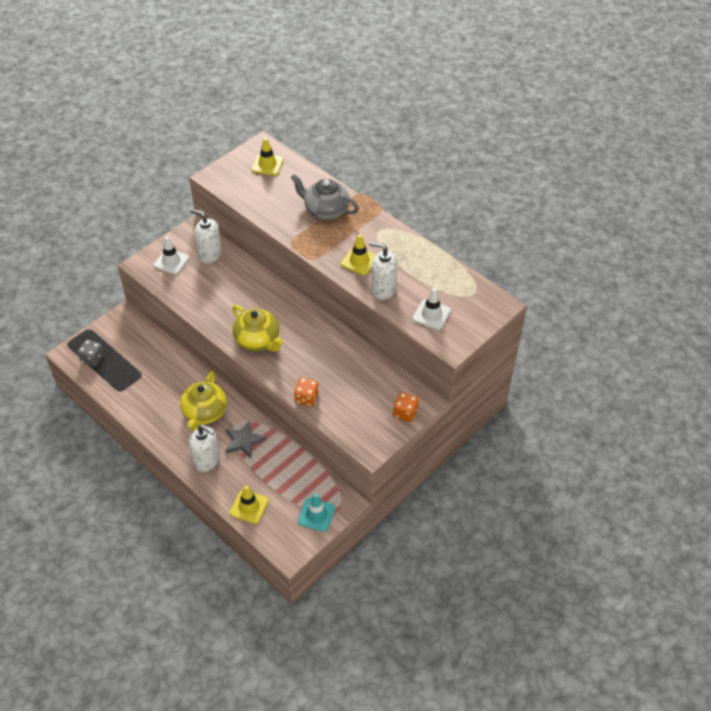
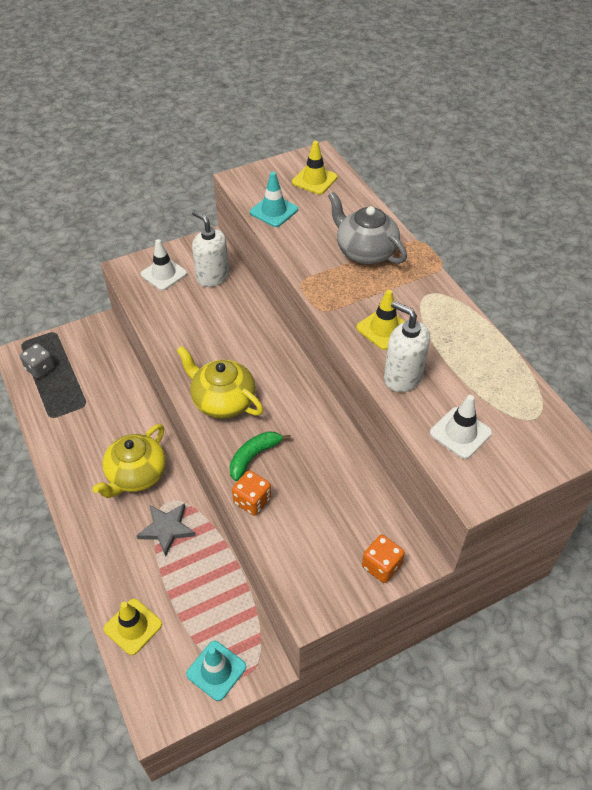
camera: 20 degrees right, 0 degrees up
(207, 460) = (109, 541): white soap dispenser -> none
(248, 195) = (274, 211): none -> turquoise traffic cone
(258, 340) = (222, 401): yellow teapot -> yellow teapot turned 150 degrees clockwise
(296, 370) = (254, 456): none -> green banana

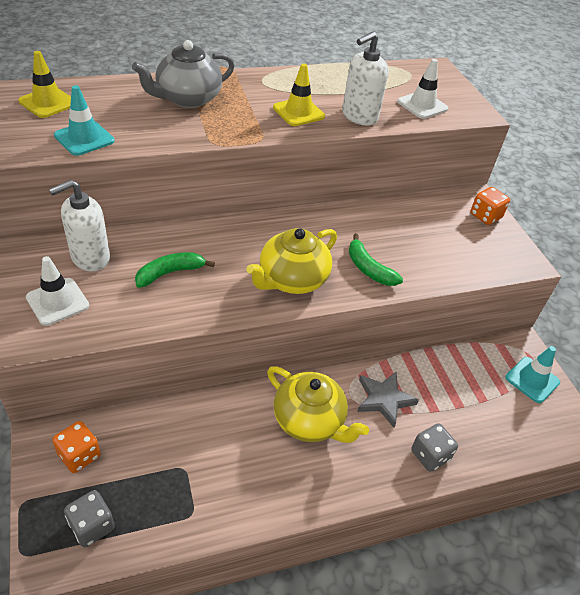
camera: 85 degrees left, 5 degrees down
(112, 569) = (430, 455): none -> grey dice
(133, 626) = (494, 442): yellow traffic cone -> none
(208, 323) = (170, 273): none -> green banana
(252, 501) = (420, 278): orange dice -> orange dice (79, 455)

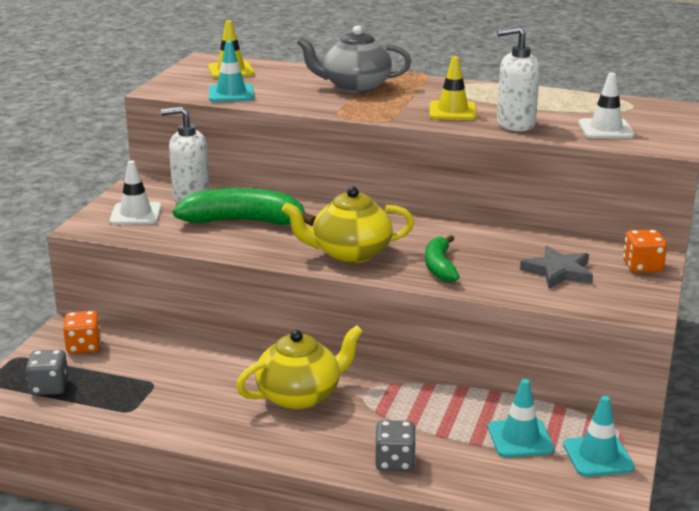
camera: 40 degrees right, 20 degrees down
(170, 273) = (244, 222): green banana -> green banana, size x1.70
(309, 420) = (300, 396): yellow teapot -> yellow teapot turned 105 degrees counterclockwise
(384, 399) = (395, 409): grey star -> grey star (558, 271)
(479, 387) = (520, 438): none -> turquoise traffic cone

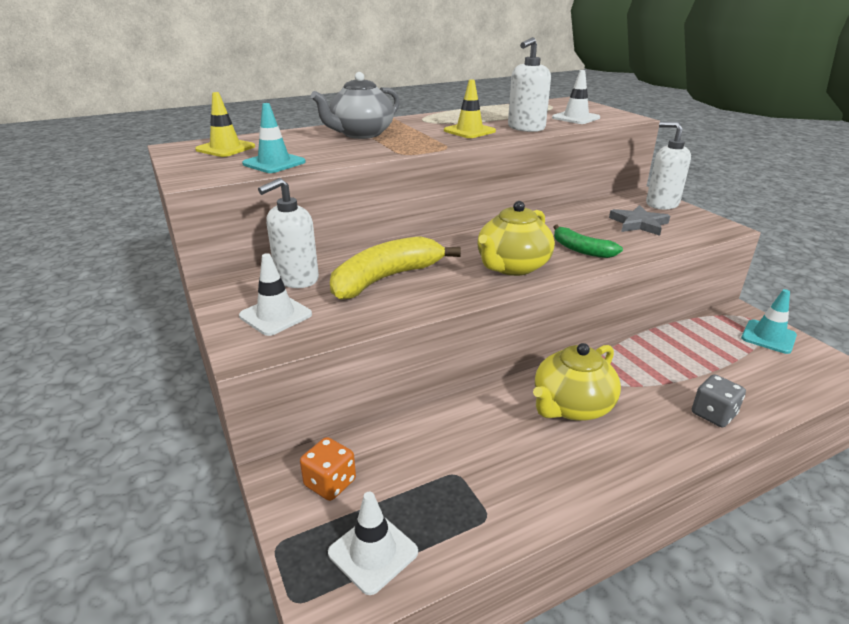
camera: 45 degrees left, 5 degrees up
(49, 387) = (373, 552): grey dice -> white traffic cone
(244, 222) = (386, 278): green banana -> yellow banana
(300, 396) = (571, 406): yellow teapot -> yellow teapot turned 150 degrees counterclockwise
(520, 438) = (723, 350): turquoise traffic cone -> none
(642, 266) = (661, 204): orange dice -> white soap dispenser

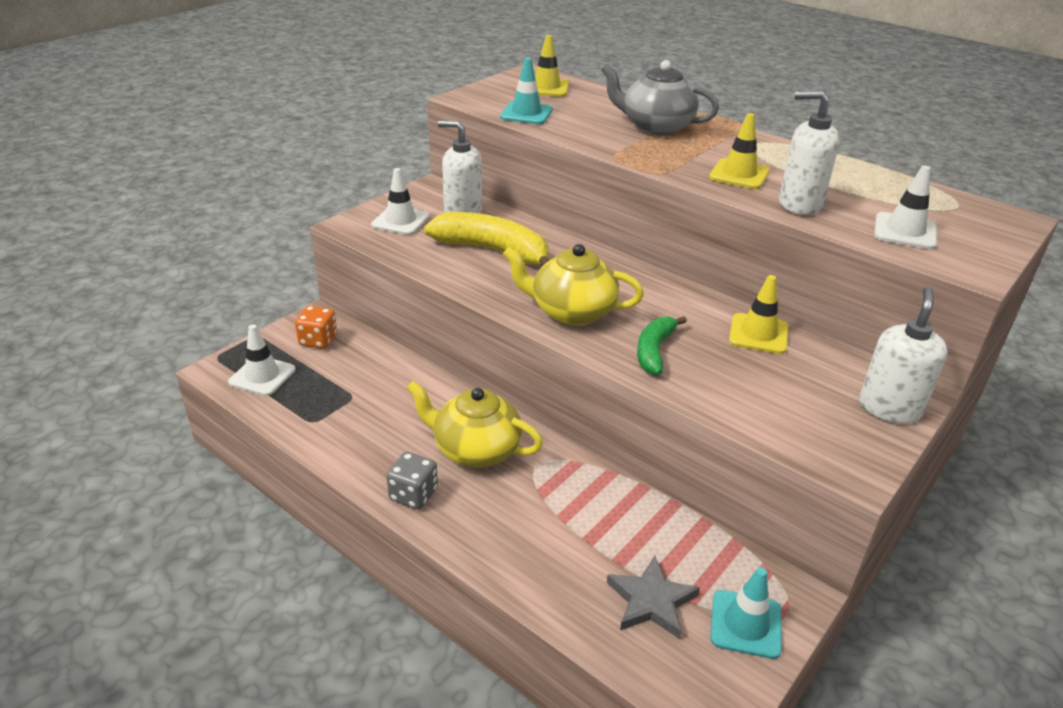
camera: 65 degrees right, 5 degrees up
(572, 215) = (758, 334): none -> yellow traffic cone
(638, 224) = (784, 390): grey star -> grey star (651, 601)
(713, 414) = (521, 559): grey dice -> grey dice (413, 494)

